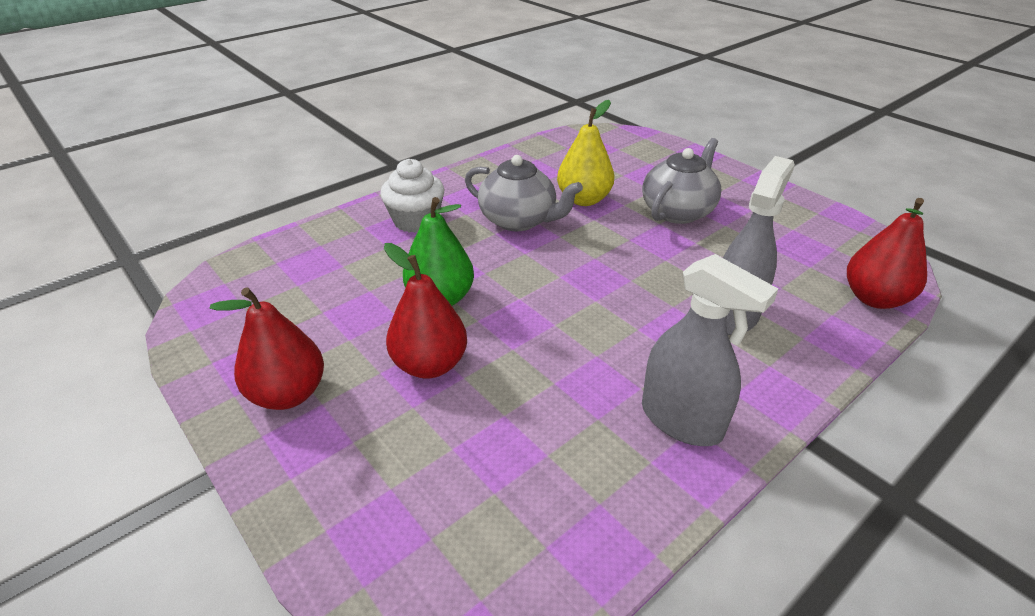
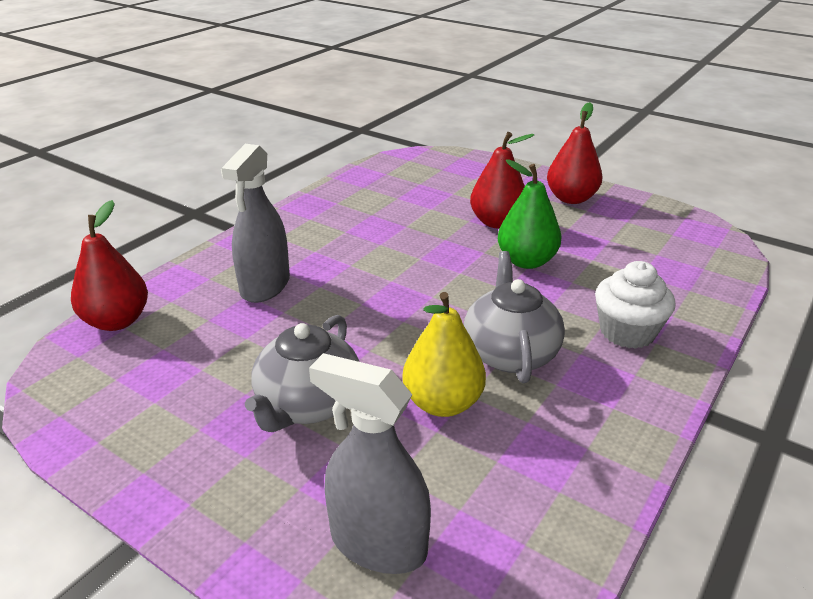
camera: 165 degrees right, 5 degrees down
(519, 220) = (510, 353): grey teapot -> grey teapot turned 75 degrees clockwise
(681, 420) = (317, 220): grey spray bottle -> grey spray bottle (378, 543)

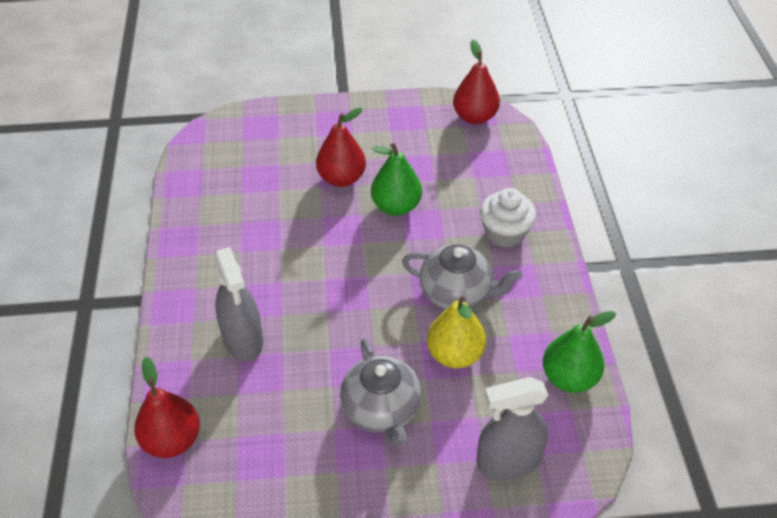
camera: 40 degrees left, 15 degrees up
(510, 353) = (456, 292): grey teapot -> grey teapot turned 150 degrees clockwise
(559, 508) = (569, 378): none -> green pear
(571, 198) = (369, 124): red pear -> red pear (475, 117)

